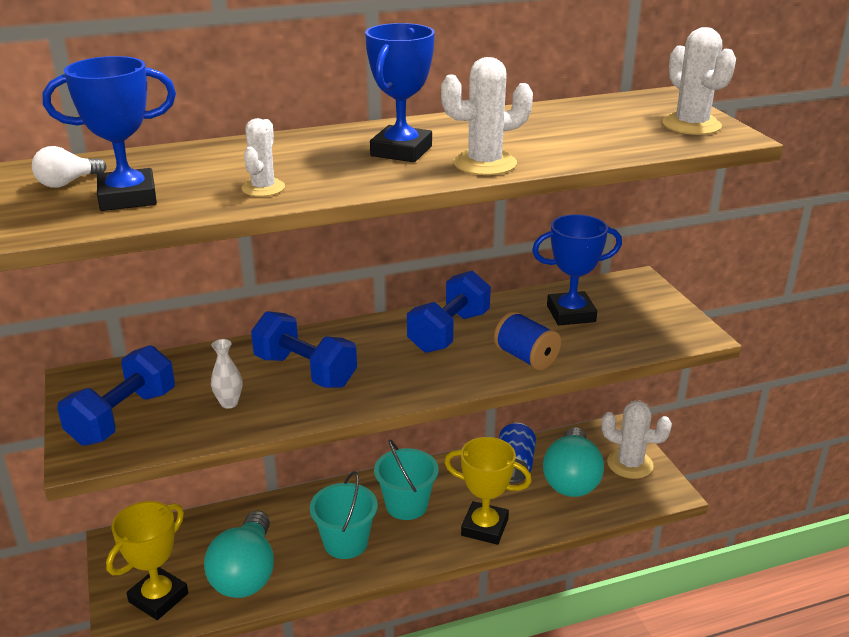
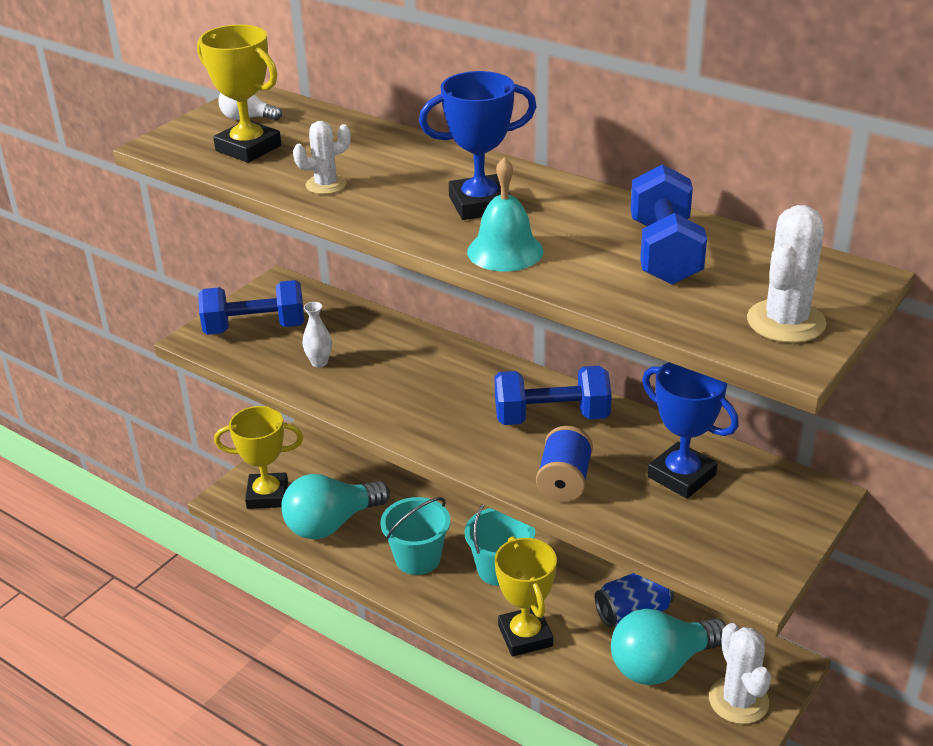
camera: 55 degrees right, 5 degrees up
(128, 197) = (248, 148): blue trophy -> yellow trophy
(305, 371) = (400, 374): blue dumbbell -> blue dumbbell (664, 252)
(485, 163) = (505, 251): white cactus -> turquoise bell

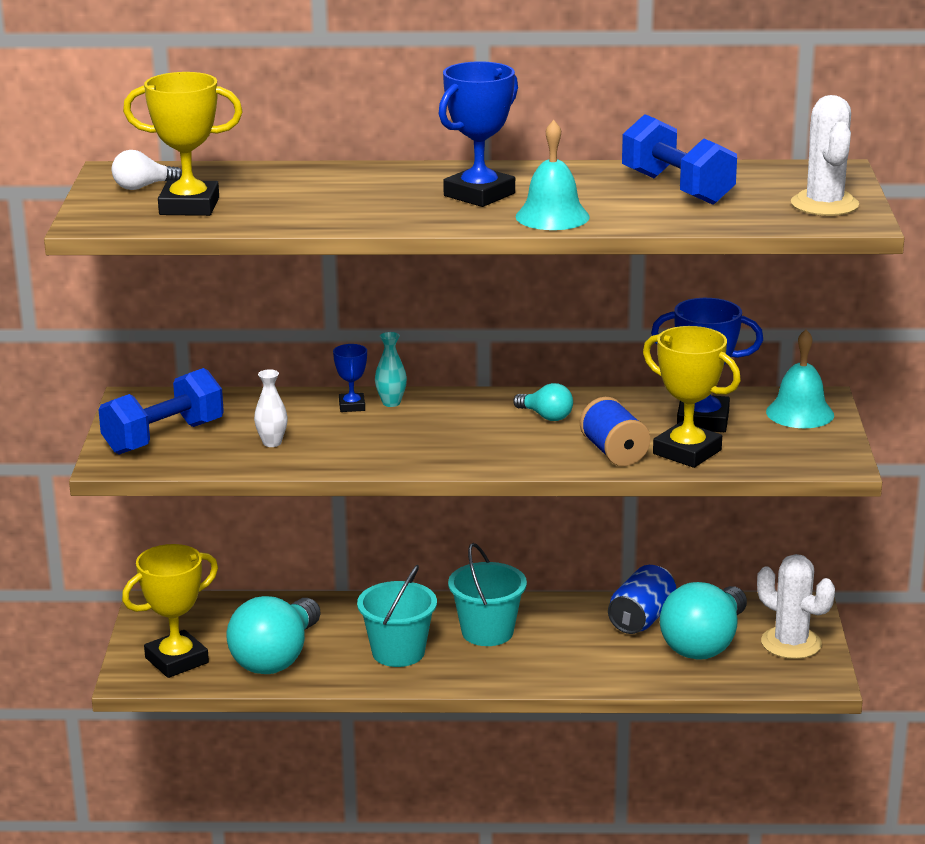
camera: 35 degrees left, 10 degrees down
(326, 185) = (316, 213): white cactus -> none
(415, 347) = (352, 406): none -> blue trophy
(447, 355) = (391, 403): none -> turquoise vase
(525, 636) = (566, 669): yellow trophy -> yellow trophy (687, 452)
(551, 417) = (546, 416): blue dumbbell -> turquoise light bulb
(782, 504) = (800, 413): none -> turquoise bell

